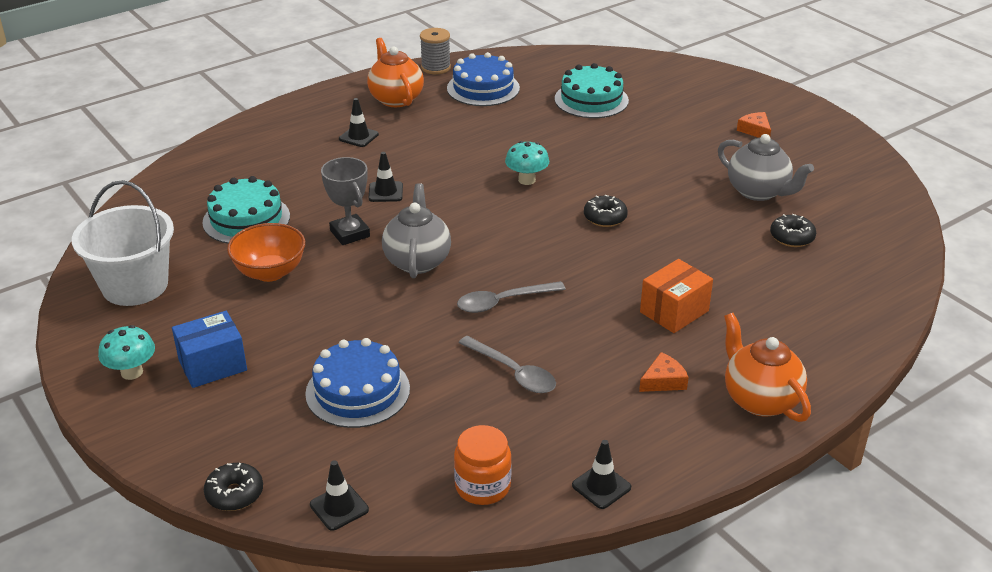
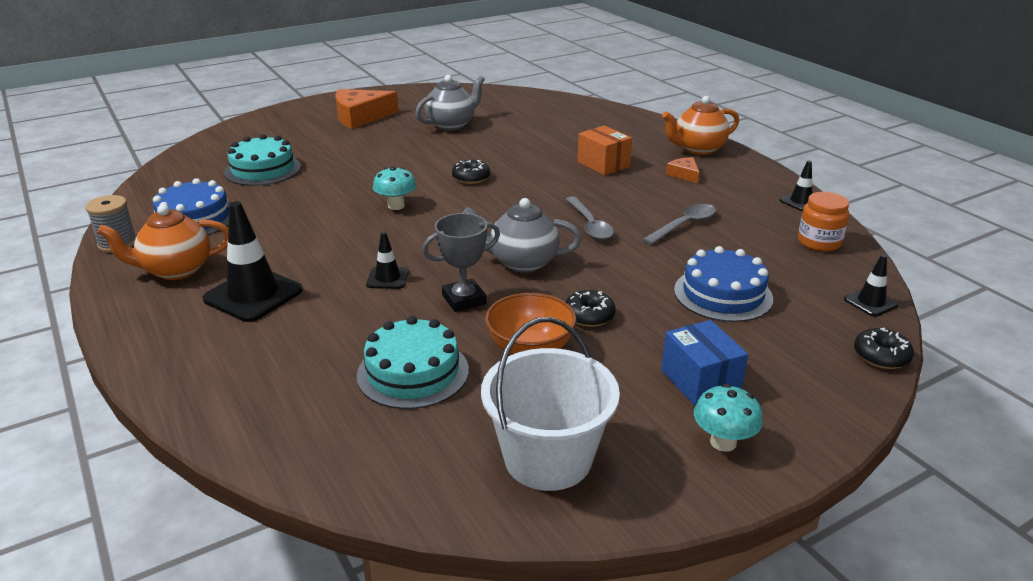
camera: 85 degrees left, 5 degrees down
(358, 137) = (253, 295): black traffic cone -> black traffic cone, size x1.91
(755, 130) = (360, 117): orange cheese -> orange cheese, size x2.04
(792, 237) = (515, 122): black donut -> black donut (589, 316)

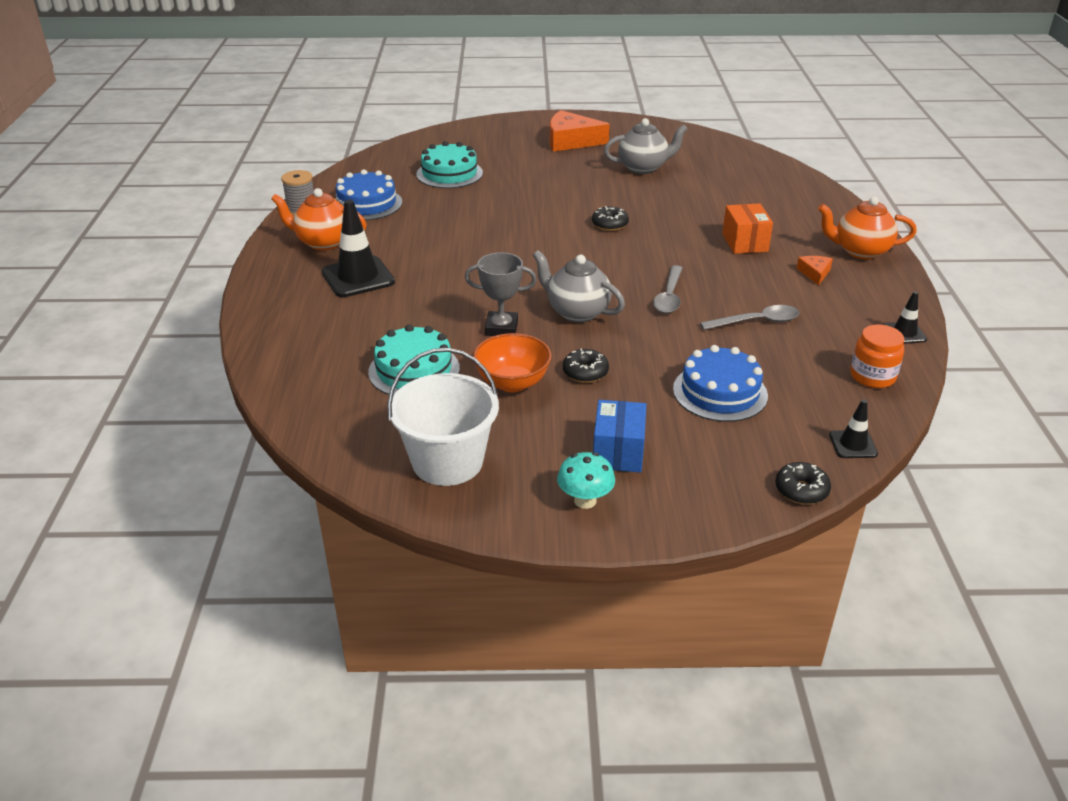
camera: 30 degrees right, 5 degrees up
(387, 278) = (461, 293): black traffic cone -> none
(396, 206) = (523, 234): turquoise mushroom -> none

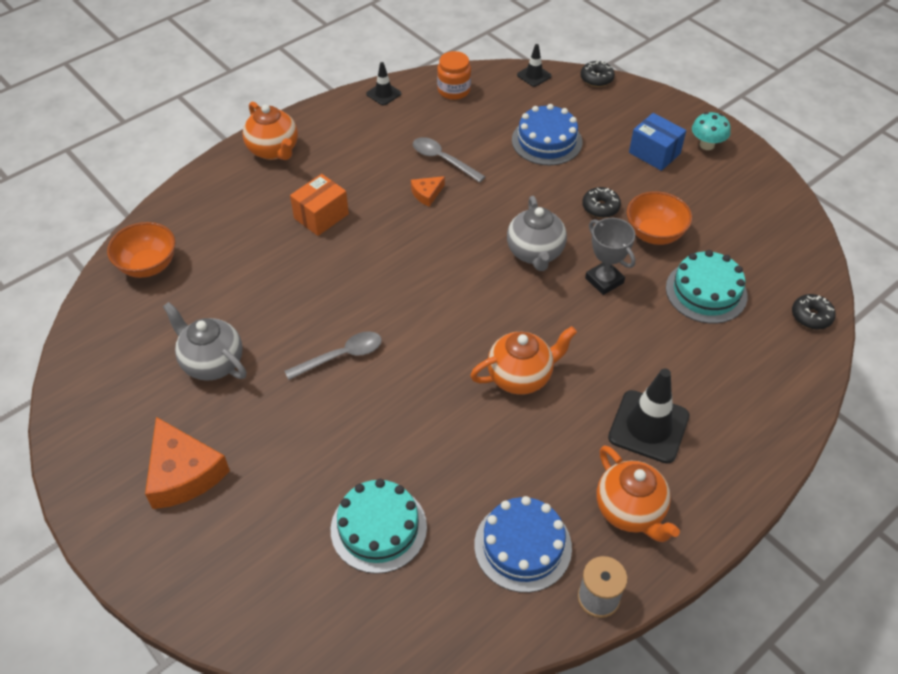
camera: 130 degrees left, 15 degrees up
(447, 462) = (755, 214): white bucket -> none
(473, 253) = (520, 376): none -> orange teapot
(609, 225) = (371, 315): black donut -> black donut (811, 316)
(618, 452) = (654, 153): blue box -> blue box turned 75 degrees clockwise
(669, 297) = (457, 217): grey spoon -> grey spoon (342, 356)
(765, 173) = (148, 266): none -> orange bowl
(814, 273) = (337, 160): orange cheese -> orange cheese (427, 194)

